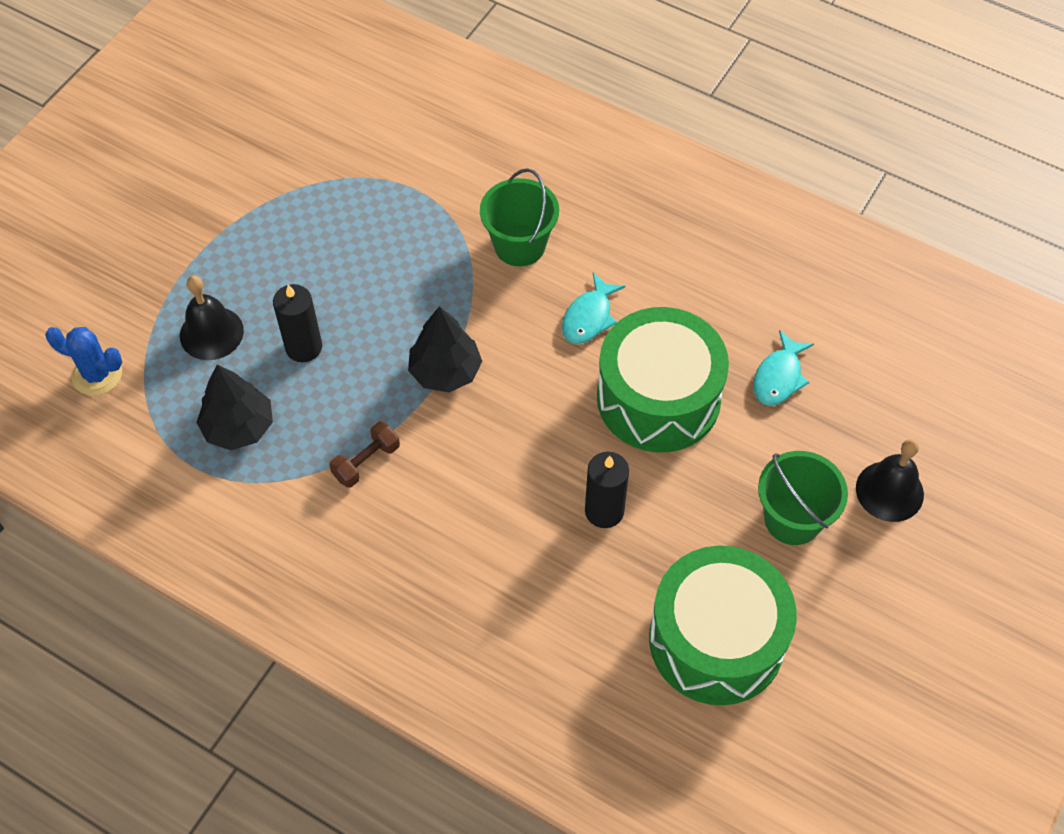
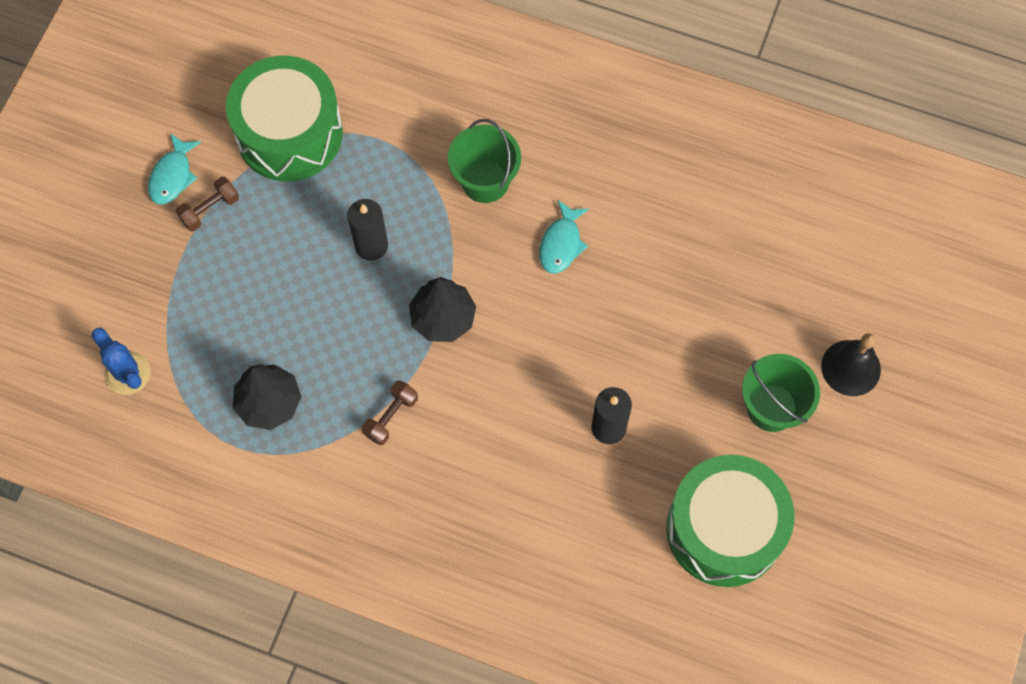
camera: 10 degrees left, 10 degrees up
(97, 375) = (127, 373): blue cactus -> blue cactus turned 45 degrees clockwise
(211, 333) = (222, 315): black bell -> none
(225, 230) = (210, 209): none -> brown dumbbell
(304, 347) = (310, 315): black candle -> black candle (371, 245)
(658, 398) = (637, 313): green drum -> green drum (289, 133)
(779, 377) = (739, 275): turquoise fish -> turquoise fish (172, 176)

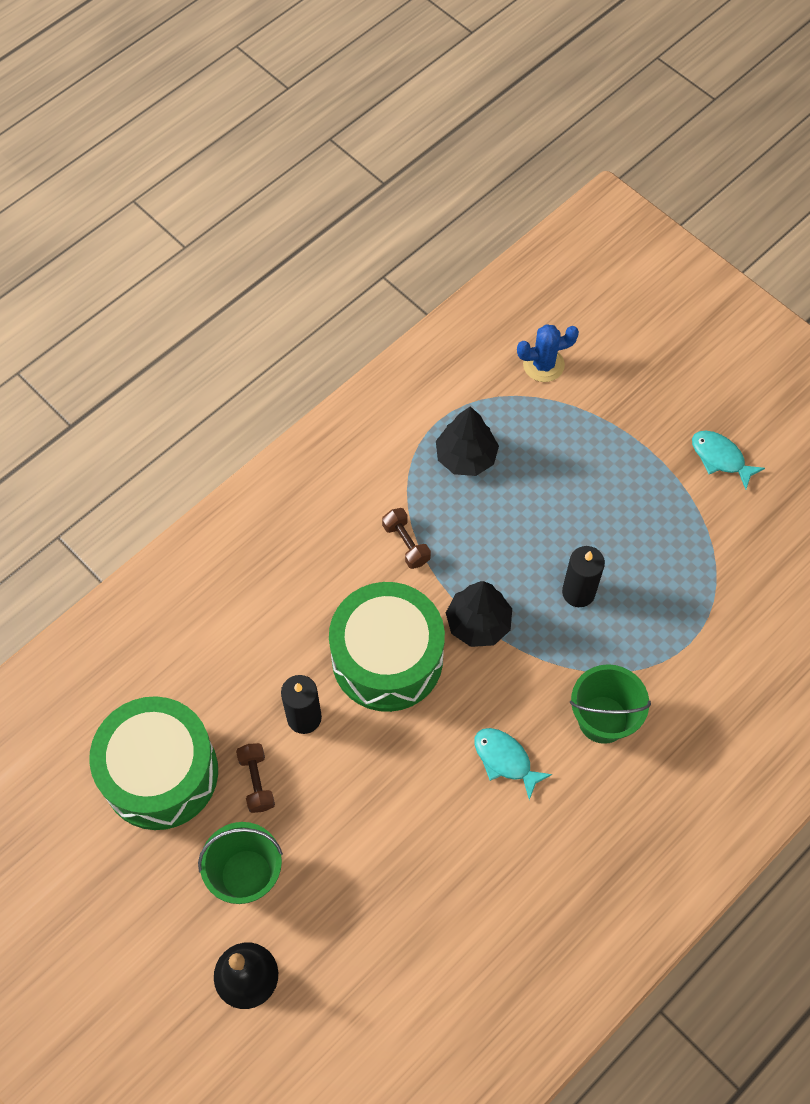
camera: 115 degrees right, 5 degrees down
(210, 209) = (673, 475): brown dumbbell -> brown dumbbell (257, 782)
(289, 133) = (727, 568): green drum -> green drum (387, 658)

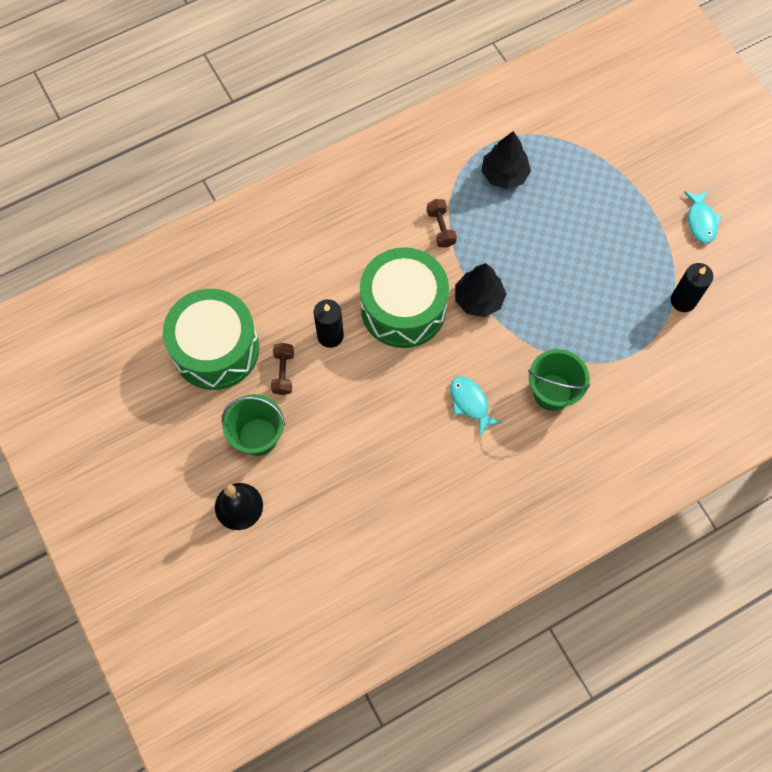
camera: 15 degrees right, 5 degrees up
(543, 365) = (583, 119): blue cactus -> none
(578, 592) = (561, 295): black candle -> black candle (683, 300)
(720, 458) = (701, 221): turquoise fish -> turquoise fish turned 150 degrees counterclockwise

